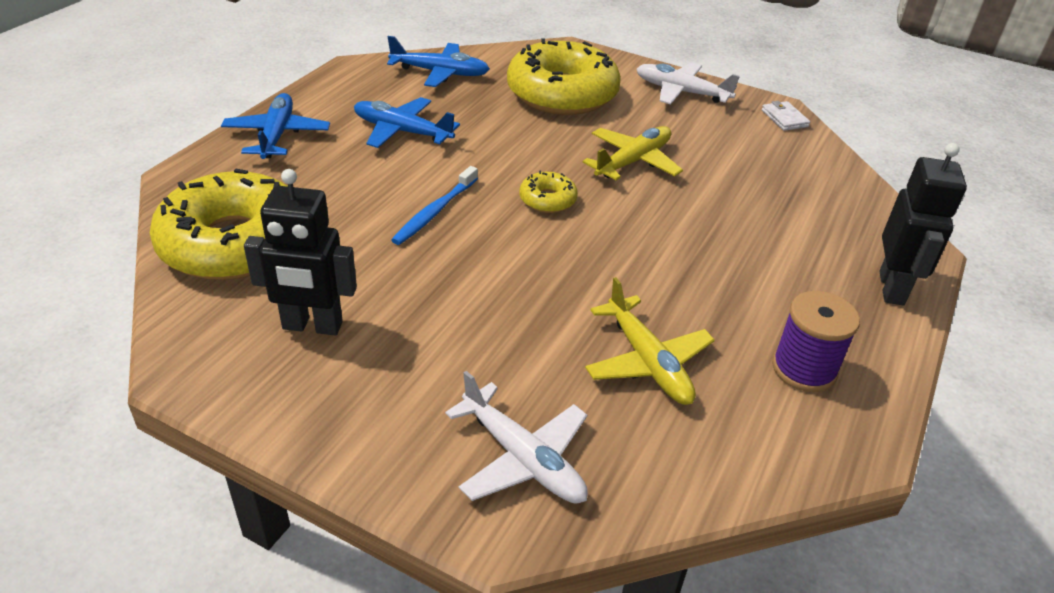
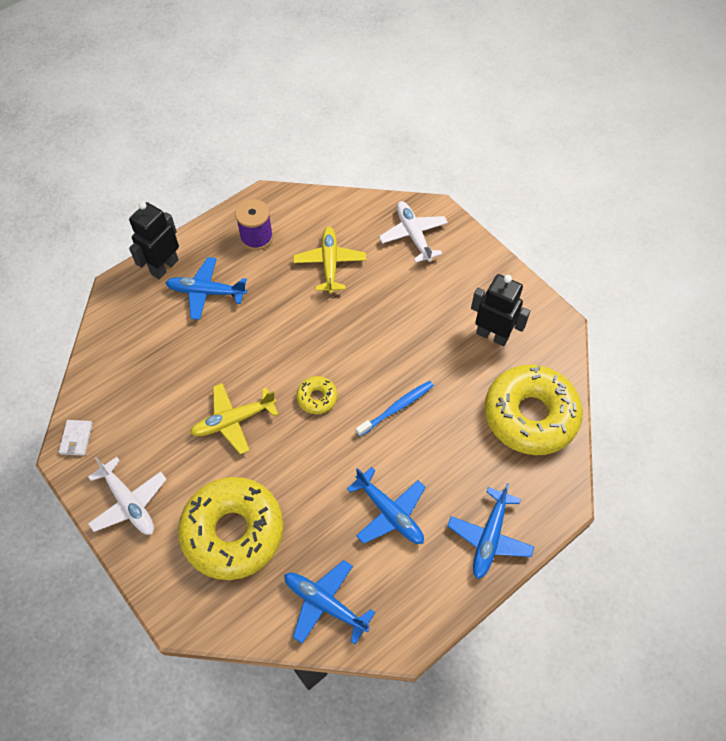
camera: 155 degrees left, 20 degrees up
(797, 273) = (207, 292): none -> blue plane

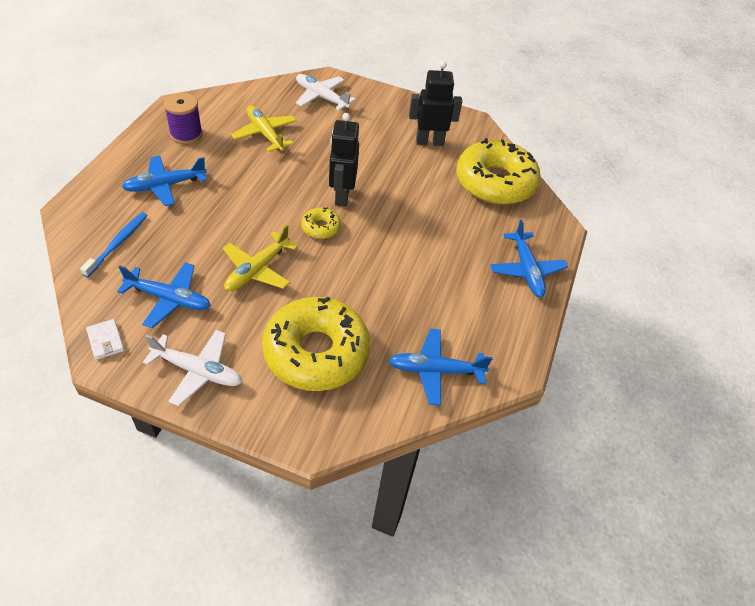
camera: 35 degrees left, 10 degrees down
(164, 267) = (110, 179): black robot -> black robot (342, 196)
(389, 512) = (439, 284): blue plane -> blue plane (169, 299)
(397, 407) = (392, 211): blue toothbrush -> blue toothbrush (118, 243)

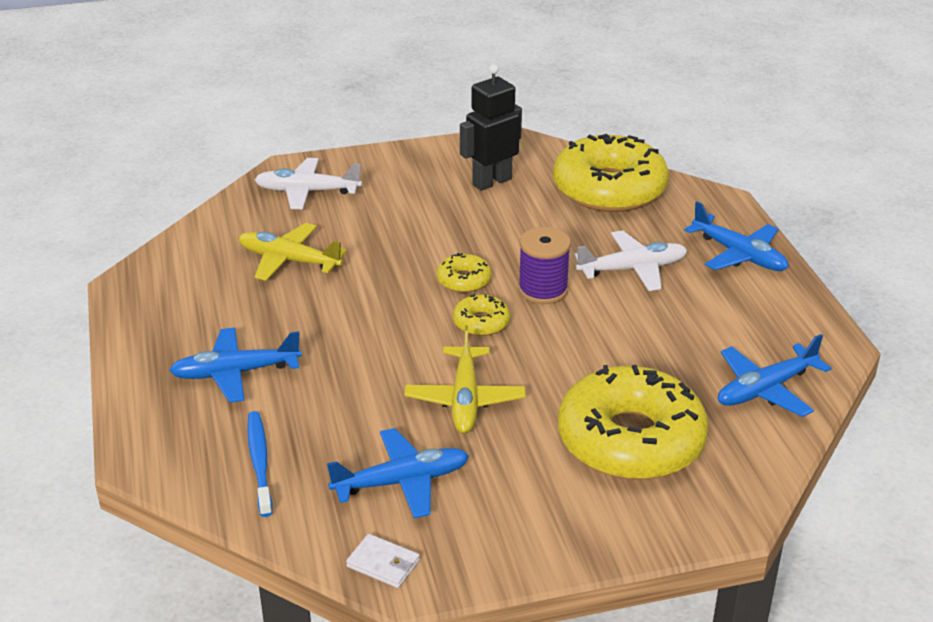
camera: 30 degrees left, 15 degrees down
(165, 185) = (236, 373): blue plane -> blue plane turned 45 degrees clockwise
(186, 134) = (187, 307): purple spool -> purple spool (543, 290)
(197, 371) = (529, 530): white plane -> white plane (632, 269)
(342, 196) = (464, 280): black robot -> yellow donut

